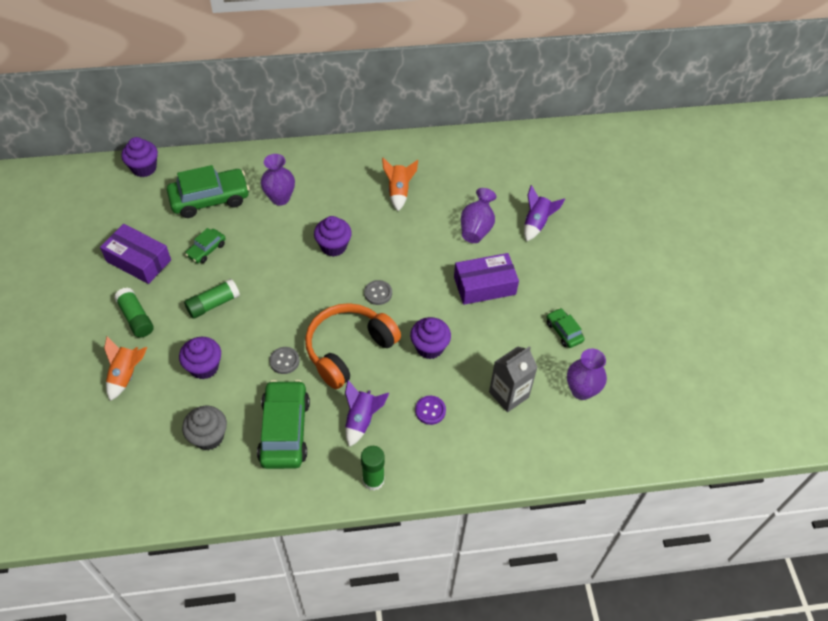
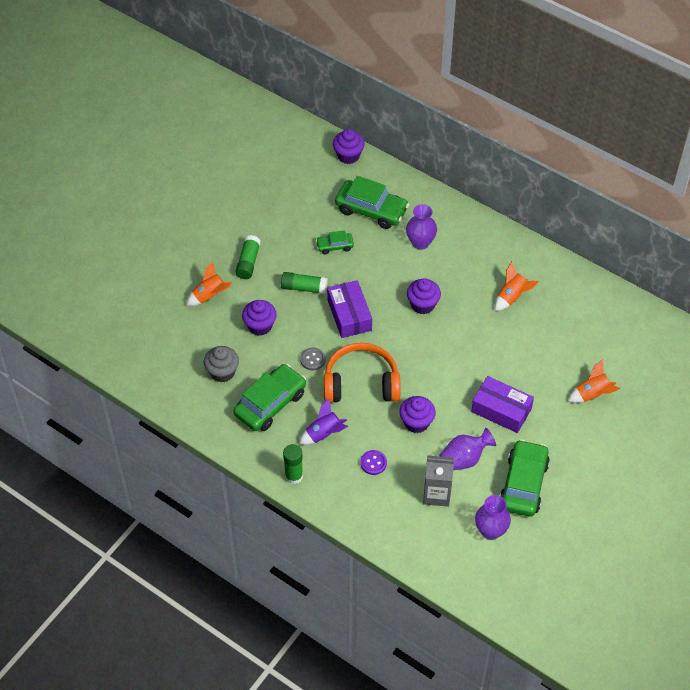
camera: 45 degrees right, 0 degrees up
(138, 261) = (284, 223): purple box -> purple box (349, 315)
(378, 293) = (419, 360): grey button -> none
(476, 228) = (541, 365): purple vase -> purple vase (464, 459)
(536, 223) = (592, 394): purple rocket -> orange rocket
(564, 331) = (523, 484): green car -> green car, size x1.96

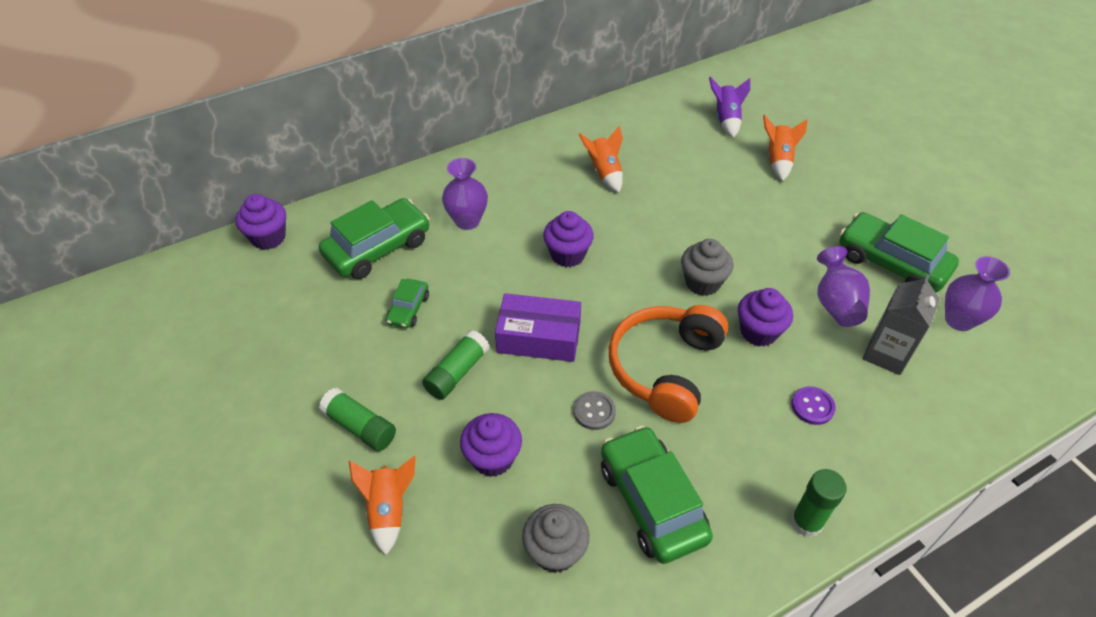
camera: 65 degrees left, 5 degrees down
(324, 434) = (739, 449): purple rocket -> purple rocket (726, 119)
(441, 382) = (702, 282): none -> grey cupcake
(501, 410) = (770, 242): purple box -> none

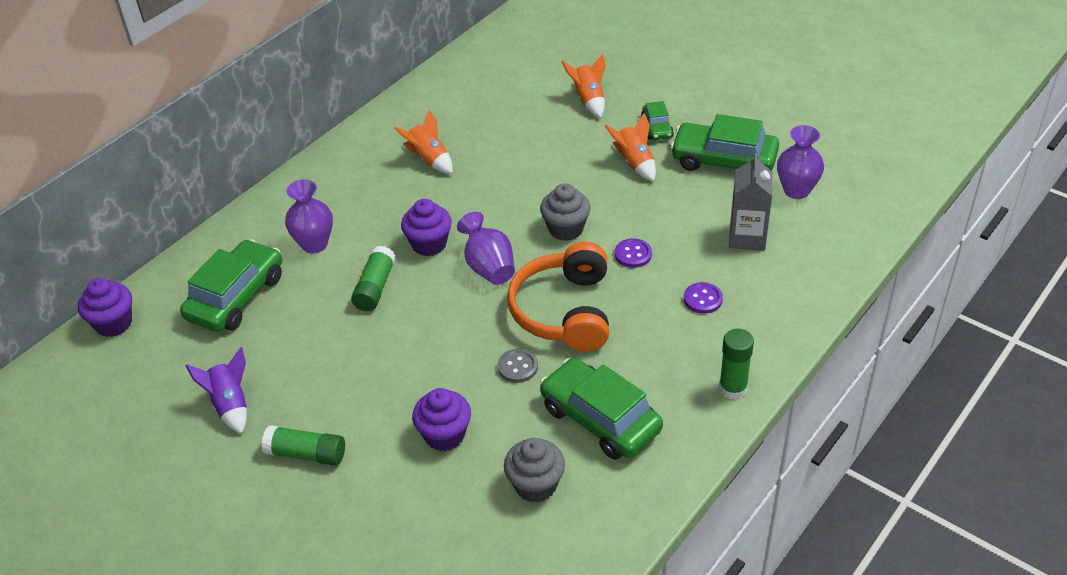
camera: 20 degrees left, 5 degrees down
(388, 510) = (370, 508): orange rocket -> orange rocket (634, 163)
(408, 309) = (298, 340): green car -> green car (657, 128)
(457, 372) = (375, 378): green glue stick -> green glue stick (375, 287)
(539, 337) = (437, 324): purple box -> none
(726, 119) = (524, 76): purple rocket -> purple rocket (230, 405)
(758, 332) = (633, 254): purple cupcake -> purple button
(836, 304) = (690, 210): purple vase -> purple vase (489, 267)

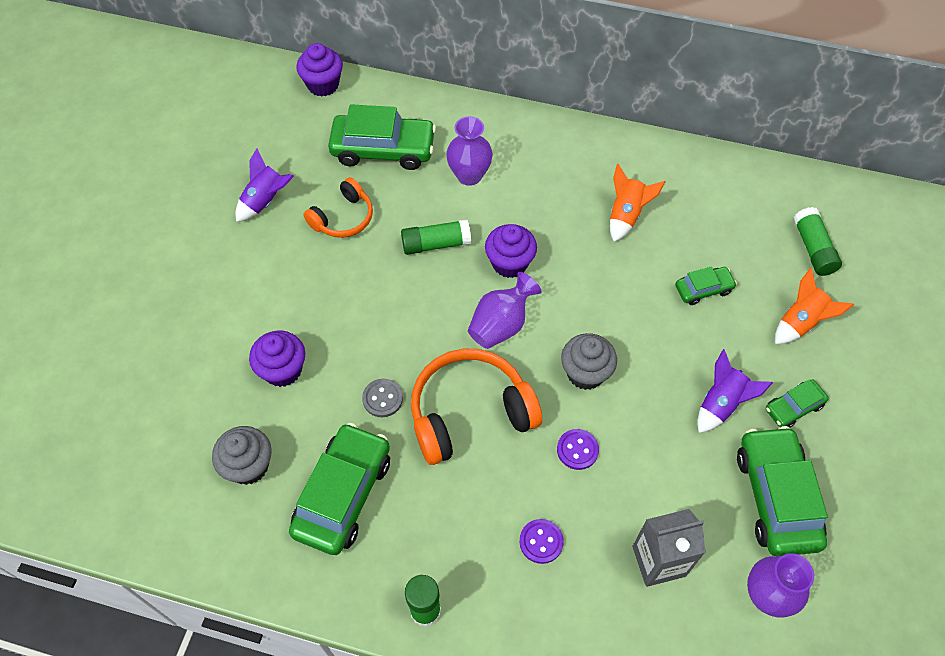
camera: 65 degrees right, 15 degrees up
(297, 347) = (343, 218): none -> orange headphones
(306, 454) = (231, 276): green glue stick -> green glue stick (813, 248)
(528, 139) = (703, 289): none -> green car
(634, 163) = (721, 404): orange rocket -> purple rocket

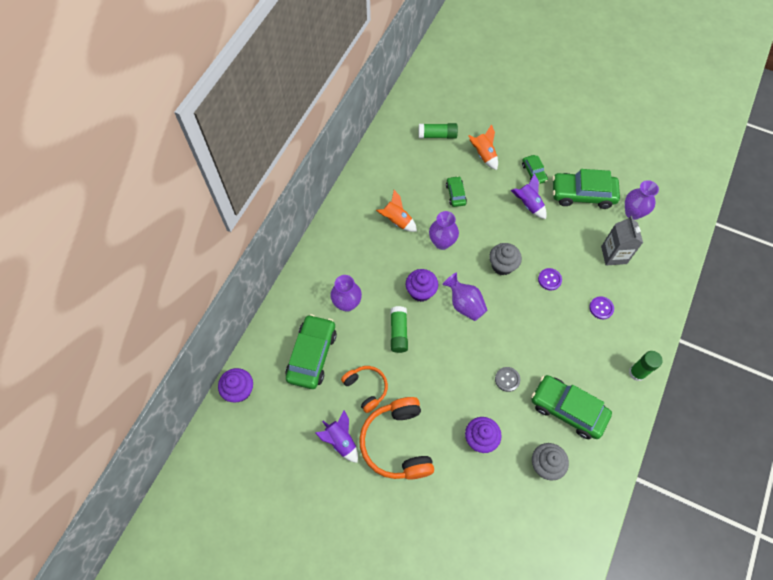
camera: 80 degrees left, 5 degrees up
(470, 413) = (521, 331): orange headphones -> orange headphones (397, 443)
(605, 281) = (442, 242): none -> purple vase

